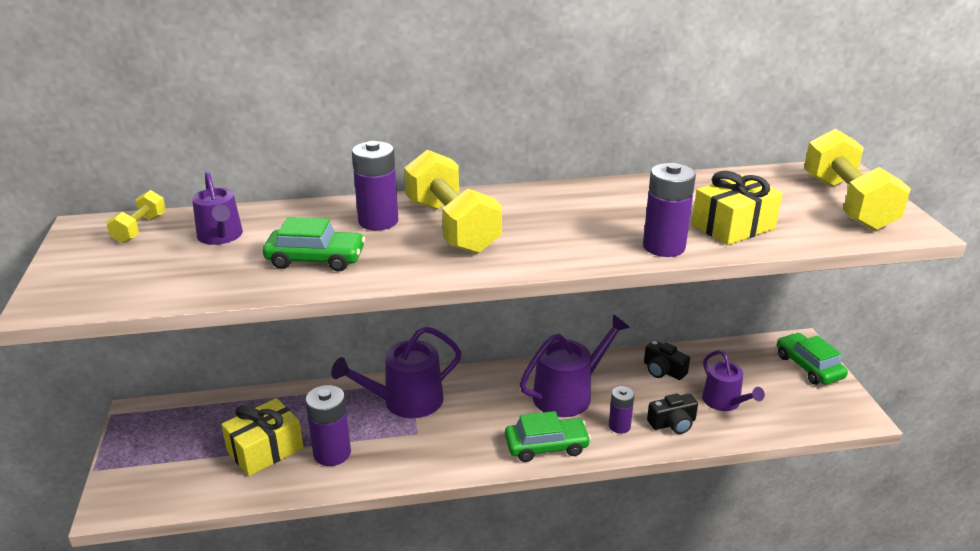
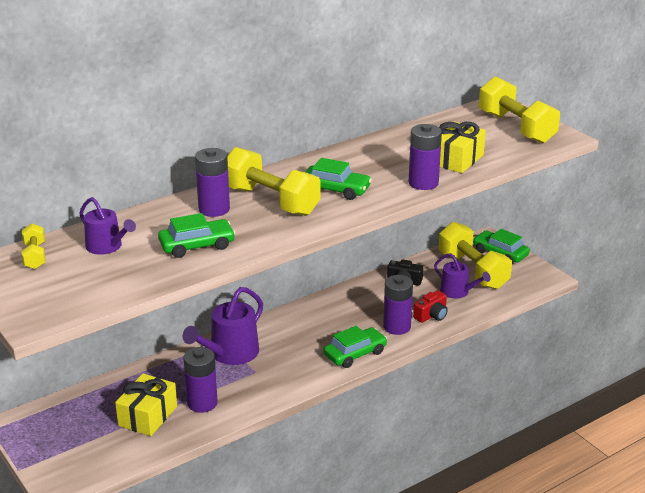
camera: 25 degrees left, 0 degrees up
(542, 230) = (335, 189): none -> green car
(568, 394) = (347, 316): purple watering can -> none
(619, 426) = (397, 327): purple battery -> purple battery, size x1.63
(673, 423) = (431, 315): black camera -> red camera
(759, 380) = (472, 271): none -> yellow dumbbell

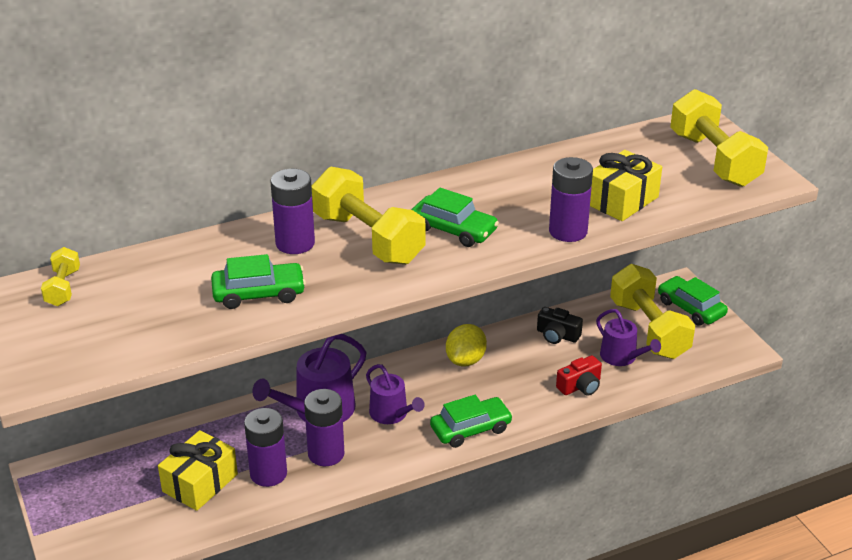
camera: 10 degrees right, 5 degrees up
(107, 247) = (151, 284): purple watering can -> purple watering can (391, 414)
(337, 306) = (465, 360): none -> yellow lemon
(397, 327) = (532, 397): purple battery -> purple battery (326, 454)

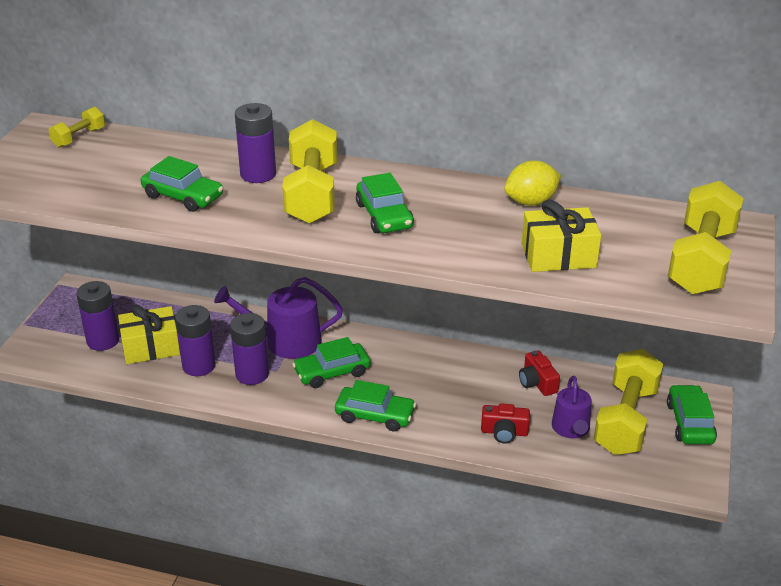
camera: 40 degrees right, 0 degrees up
(391, 414) = (332, 372): purple watering can -> green car
(465, 360) = (437, 363): yellow lemon -> yellow lemon (531, 202)
(557, 335) = (537, 382): black camera -> red camera
(568, 231) = (473, 258): purple battery -> purple battery (103, 341)

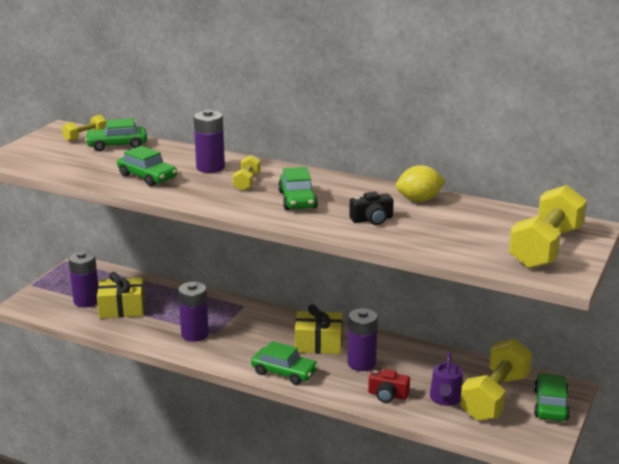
camera: 10 degrees right, 10 degrees down
(199, 366) = (155, 325): purple battery -> purple battery (361, 363)
(286, 341) = (229, 315): purple watering can -> none
(312, 194) = (247, 182): yellow dumbbell -> yellow dumbbell, size x0.49
(332, 372) = (259, 339): green car -> green car (117, 145)
(485, 238) = (372, 219): none -> black camera
(537, 382) = (427, 363): red camera -> none
(558, 256) = (427, 235): yellow gift -> yellow gift (318, 344)

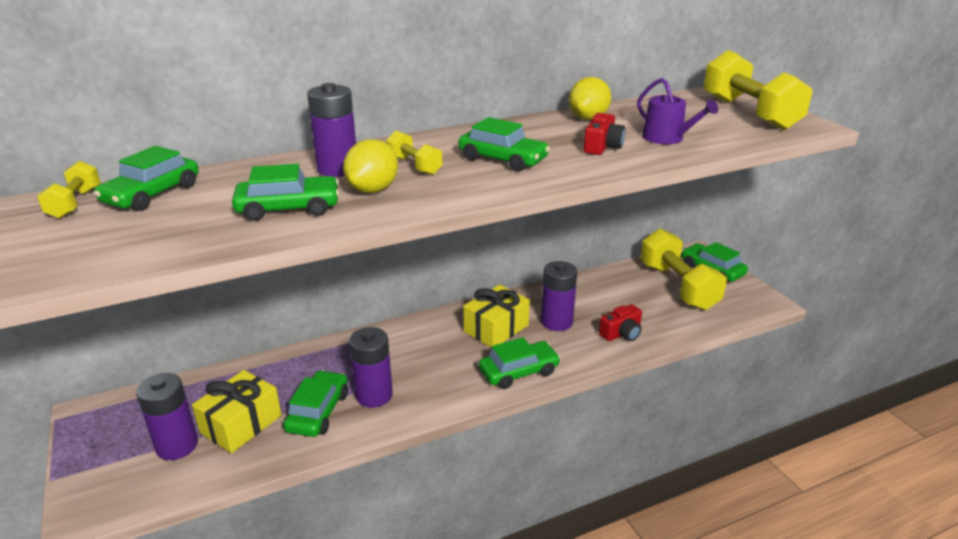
camera: 50 degrees left, 5 degrees up
(159, 325) = (318, 412): none -> green car
(198, 185) = (373, 190): none -> yellow lemon
(372, 219) = (602, 146): black camera -> red camera
(445, 398) = (657, 309): purple watering can -> purple watering can (667, 138)

